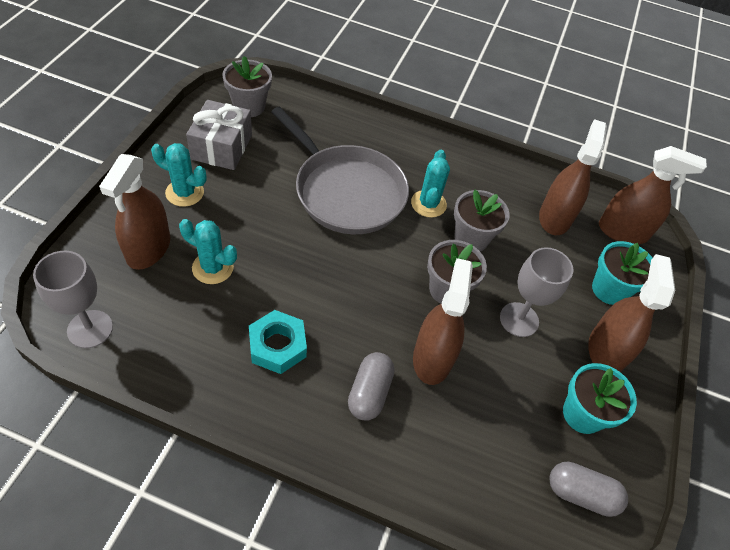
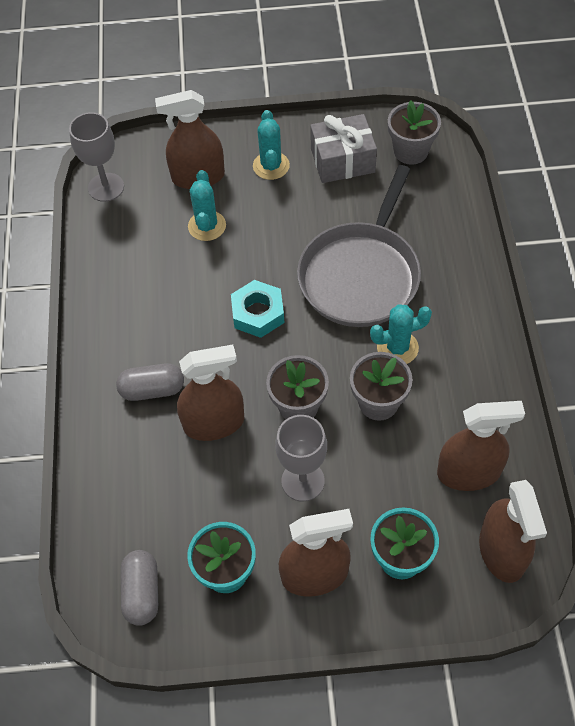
camera: 75 degrees right, 5 degrees up
(277, 346) = (159, 306): turquoise nut -> turquoise nut (258, 313)

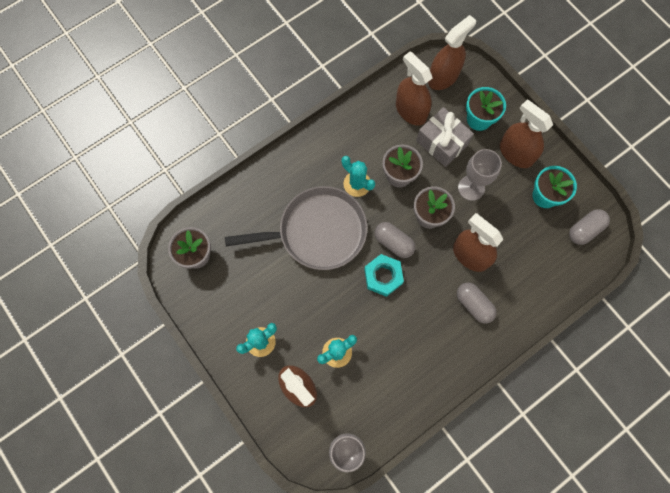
camera: 125 degrees left, 15 degrees up
(291, 346) = (393, 243): none -> grey capsule
(342, 160) = (229, 296): grey gift -> grey gift (442, 142)

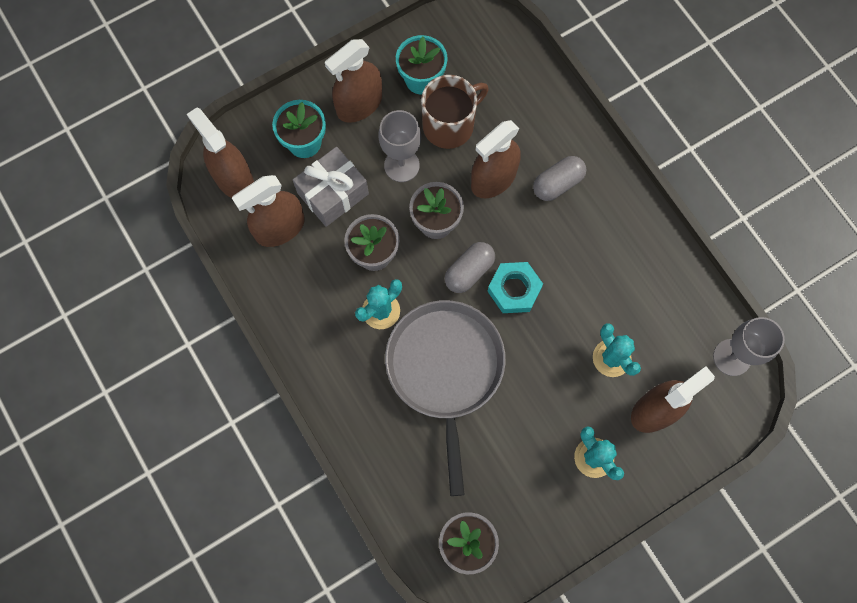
camera: 85 degrees left, 0 degrees up
(510, 219) = (449, 125): none -> brown mug
(585, 230) = (470, 42): grey capsule -> none

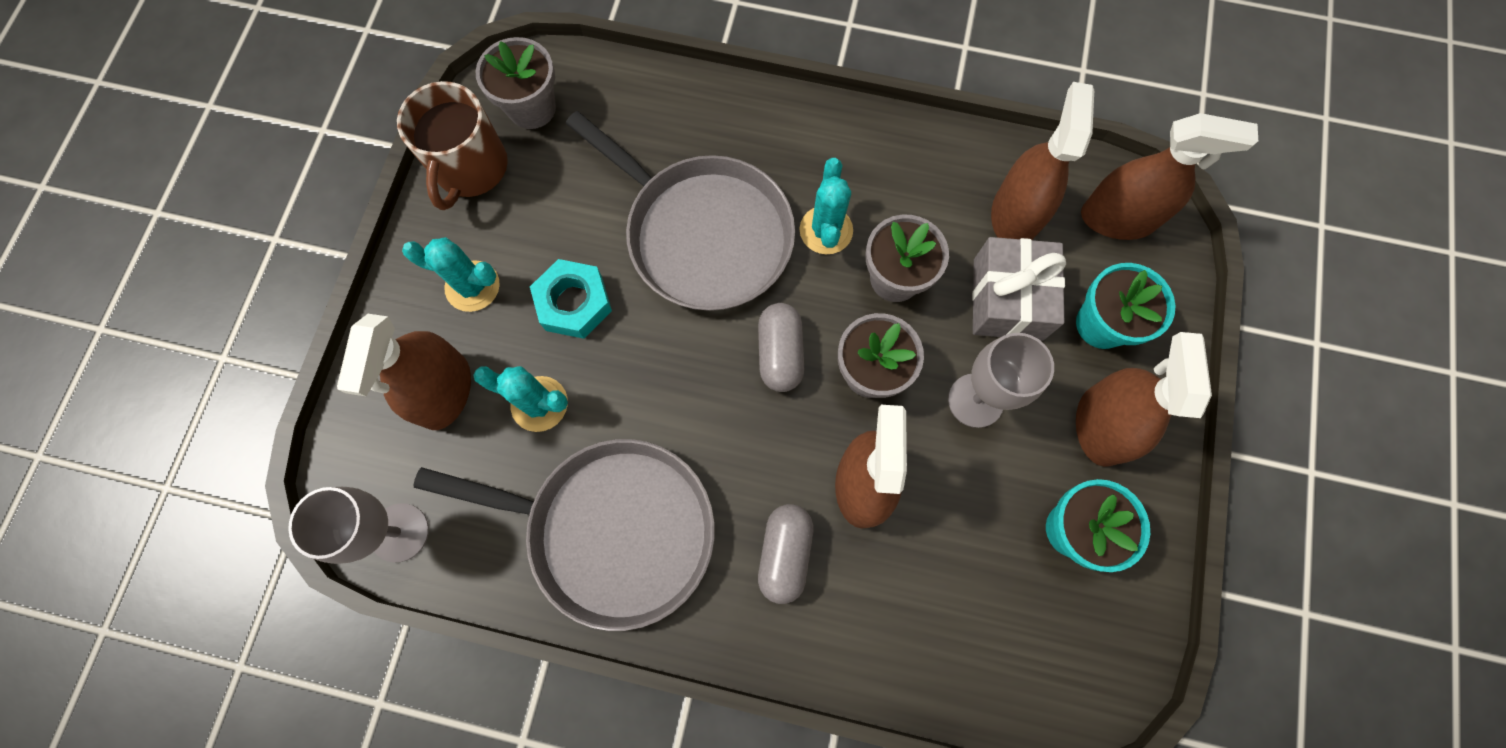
camera: 135 degrees right, 0 degrees up
(449, 125) = (979, 503): brown mug -> brown mug (471, 168)
(514, 290) = (713, 379): turquoise nut -> turquoise nut (574, 303)
(627, 265) = (612, 530): none -> grey pan

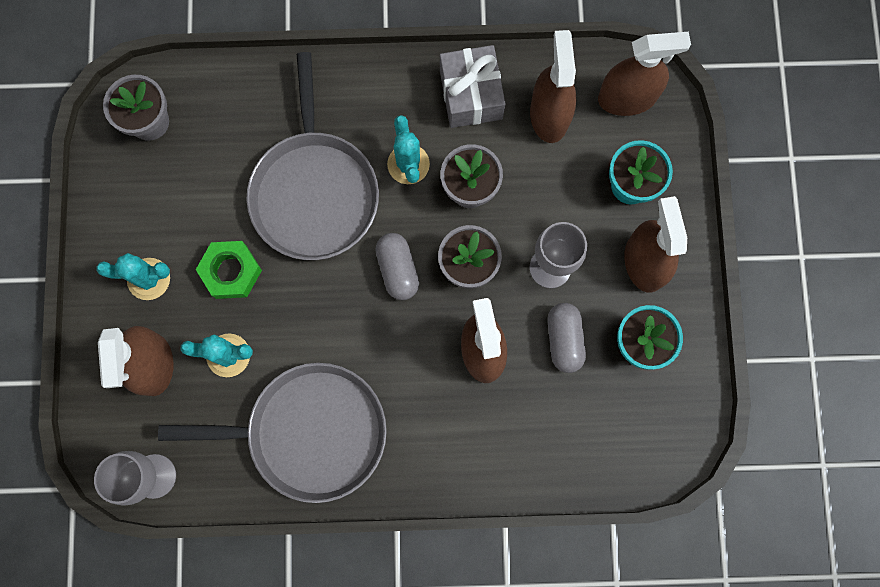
camera: 15 degrees left, 5 degrees up
(471, 168) = (116, 184): brown mug -> none
(574, 303) = (231, 271): turquoise nut -> green nut
(702, 234) = (314, 191): grey pan -> grey pan turned 60 degrees clockwise
(785, 554) = (438, 415): grey capsule -> grey capsule (564, 339)
(1008, 299) = (557, 184): grey gift -> grey gift (471, 95)

